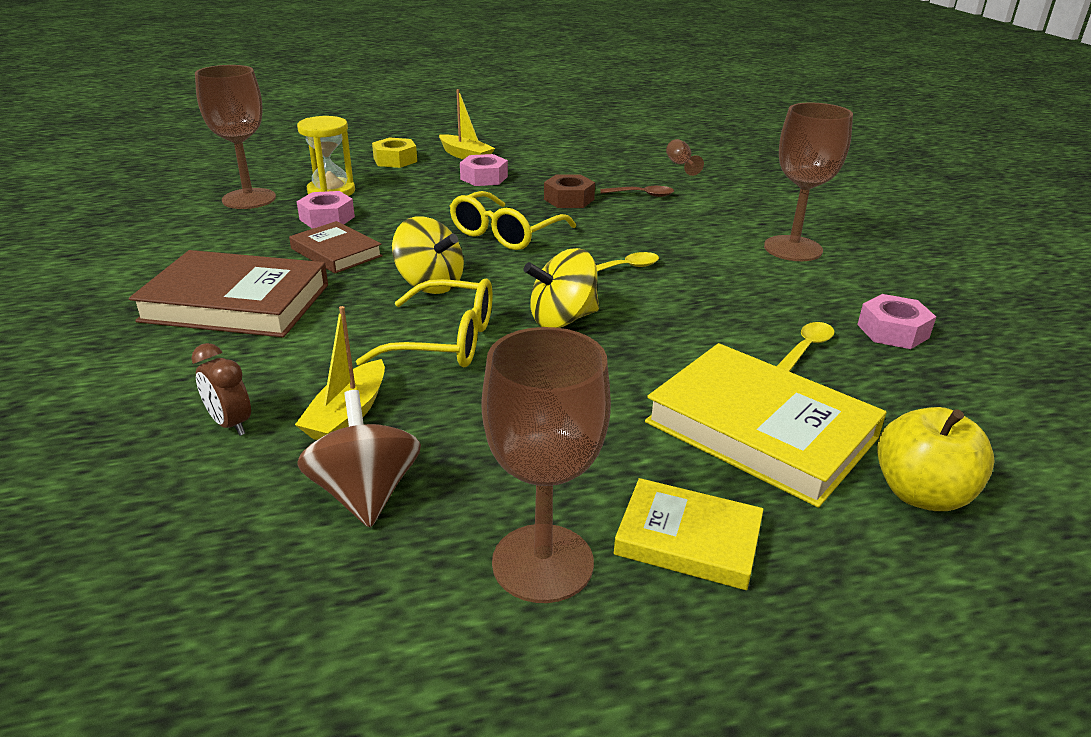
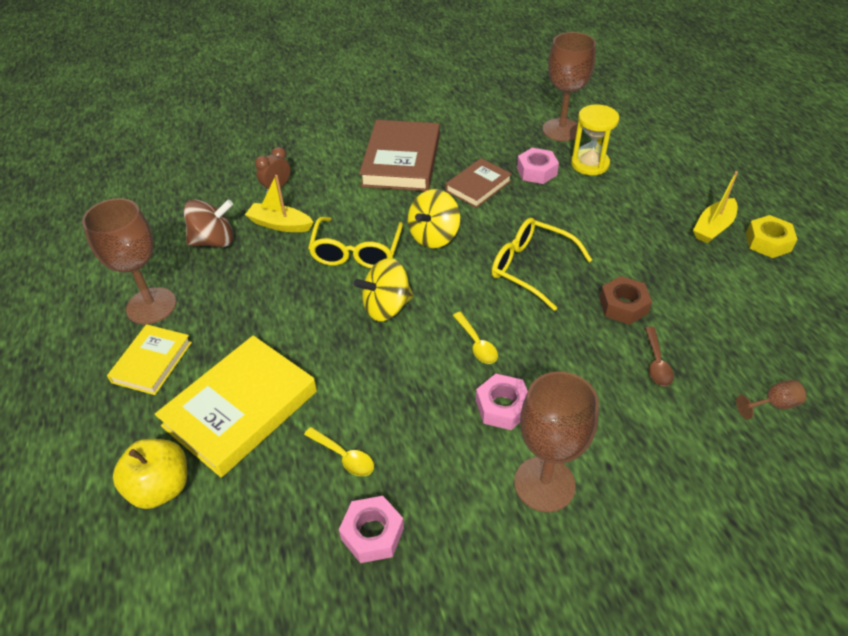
camera: 90 degrees right, 15 degrees up
(395, 160) = (679, 186): yellow nut -> yellow nut (768, 242)
(484, 178) = (657, 245): pink nut -> pink nut (502, 407)
(562, 319) = (386, 307): yellow spinning top -> yellow spinning top turned 90 degrees counterclockwise

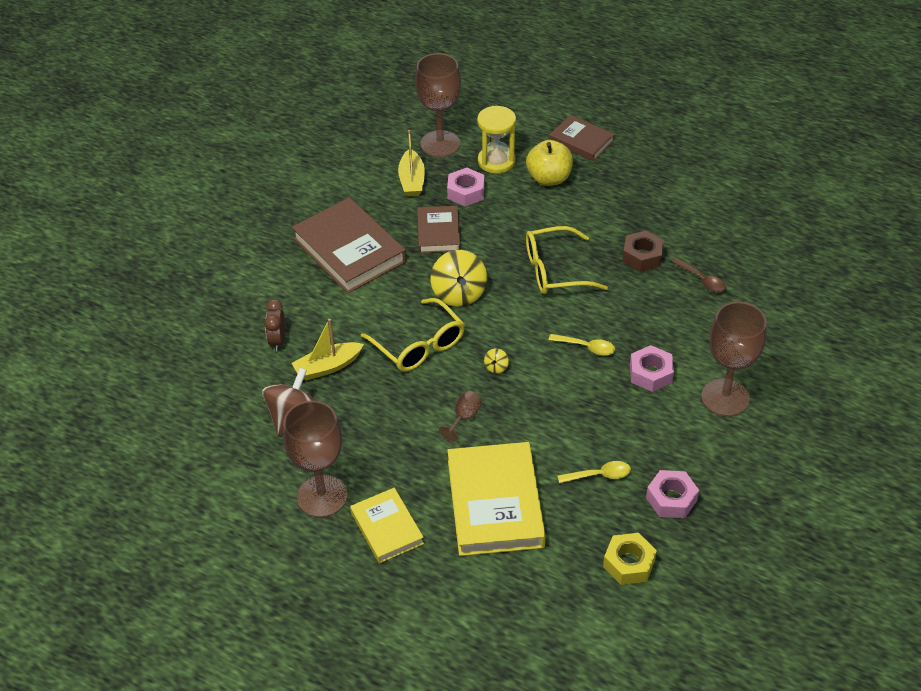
camera: 45 degrees left, 0 degrees up
(161, 487) = (515, 584): yellow apple -> yellow apple (549, 178)
(386, 307) = (496, 367): yellow spinning top -> yellow spinning top, size x0.43
(682, 188) = (581, 141): none -> brown book
(713, 227) = (633, 160): yellow boat -> yellow boat (412, 180)
(768, 242) = (676, 150): yellow nut -> yellow nut (629, 563)
(773, 405) = (786, 260): brown goblet -> brown goblet (464, 418)

